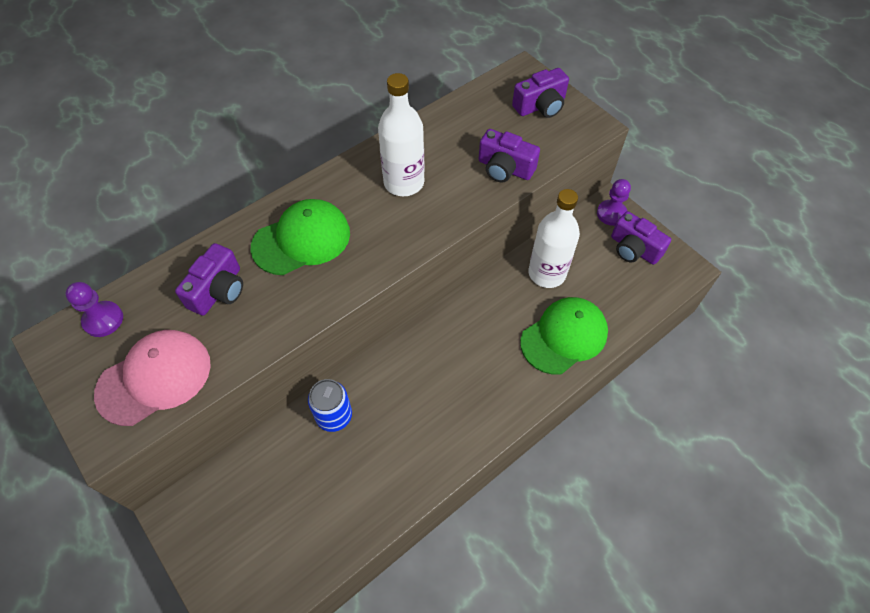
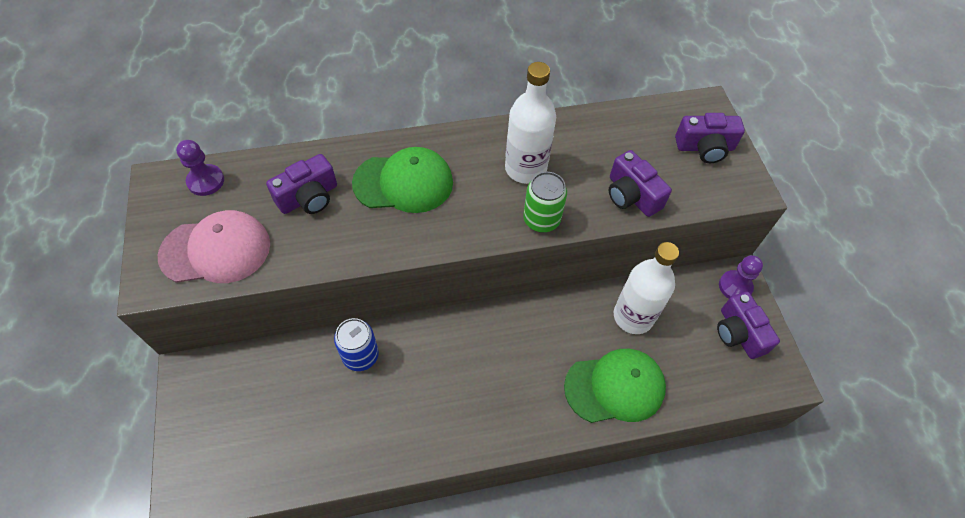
camera: 25 degrees right, 0 degrees up
(442, 220) = (541, 220): none -> green can

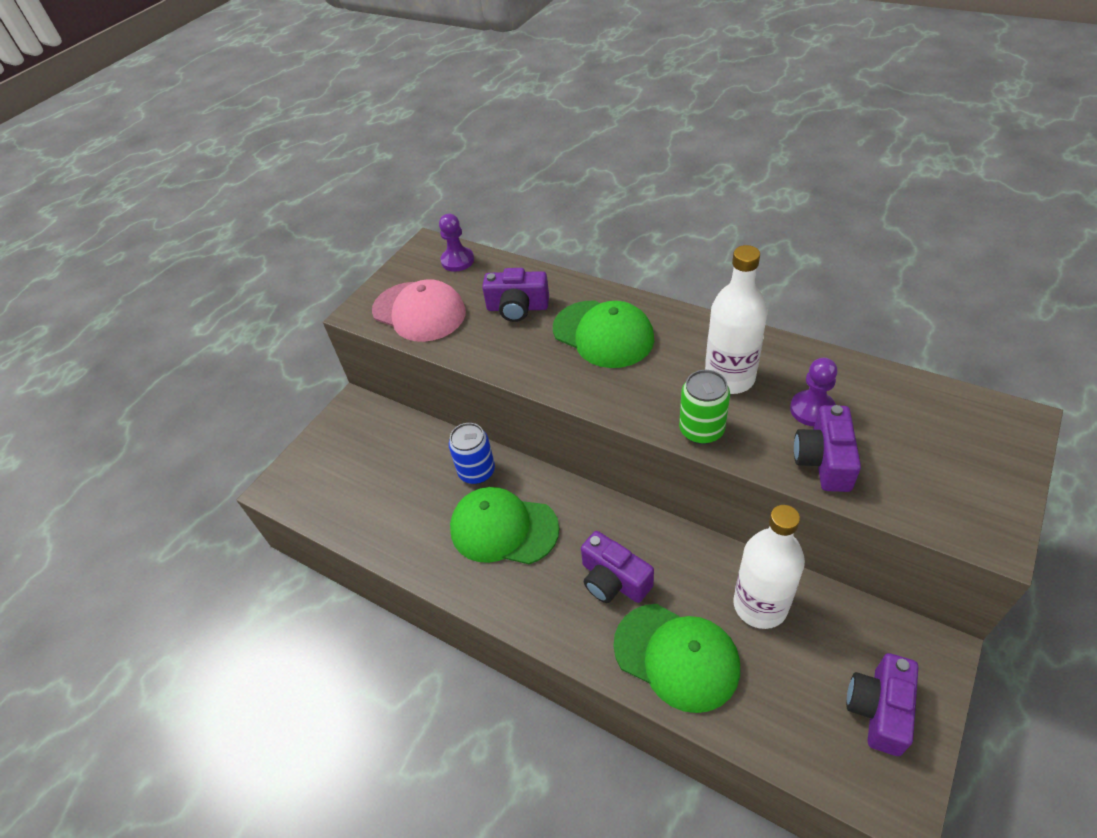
camera: 50 degrees right, 10 degrees down
(424, 385) = (503, 528): none -> green cap
(705, 147) = (969, 461): purple camera -> purple camera (613, 580)
(735, 286) = (921, 658): purple pawn -> purple pawn (812, 410)

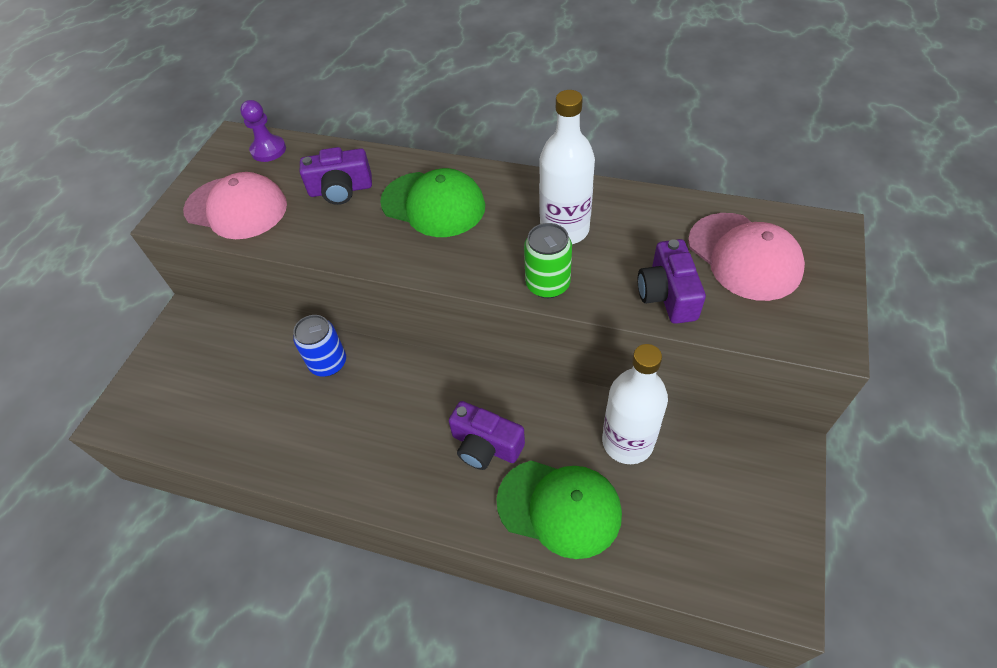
camera: 15 degrees left, 5 degrees up
(503, 528) = (366, 415): green cap -> none
(812, 410) = (647, 248): purple pawn -> none
(879, 709) = (750, 516): purple camera -> none
(916, 434) = (744, 256): none -> pink cap

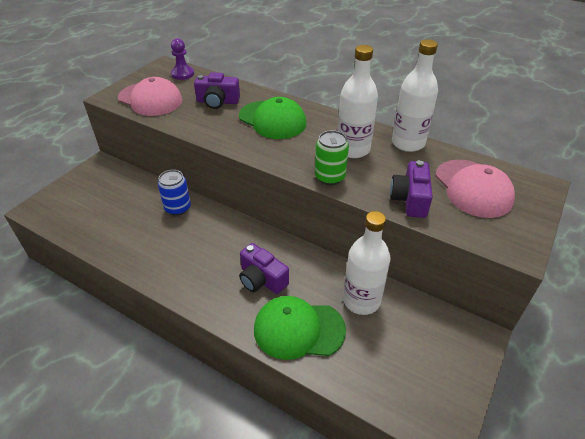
camera: 10 degrees right, 10 degrees down
(559, 507) = (298, 329): green cap -> green cap turned 150 degrees clockwise
(636, 201) = (408, 143): none -> white bottle

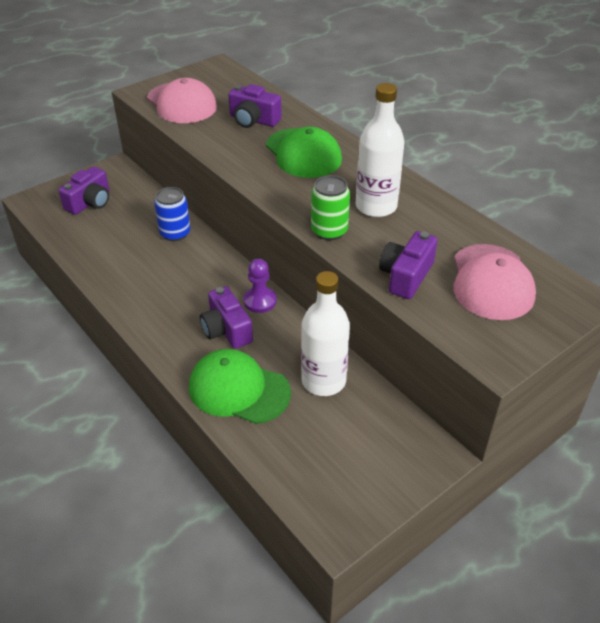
camera: 20 degrees right, 0 degrees up
(90, 199) = (90, 202): none -> purple camera
(182, 74) = (232, 80): purple pawn -> purple pawn (260, 301)
(408, 143) = (448, 213): white bottle -> none

